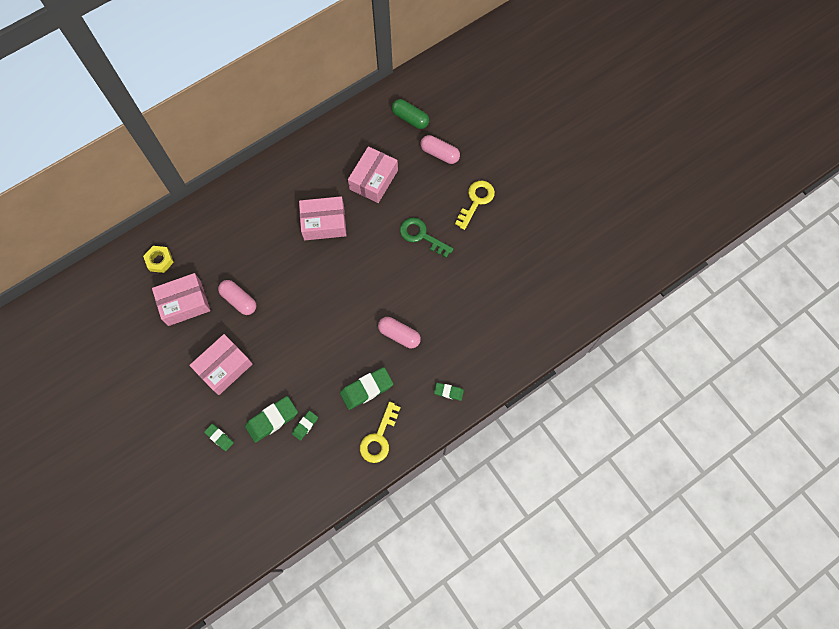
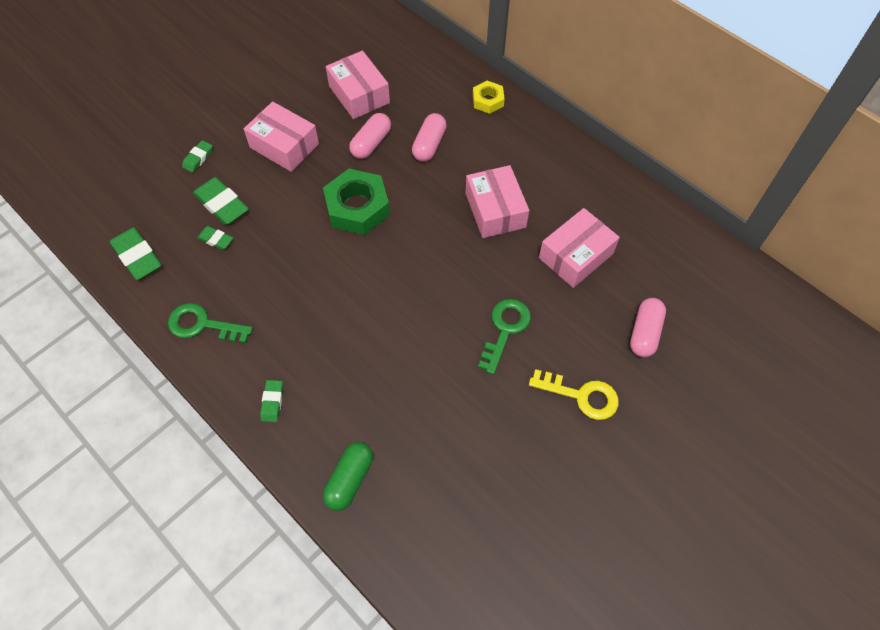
camera: 80 degrees right, 10 degrees down
(160, 260) = (407, 62): yellow nut -> yellow nut (488, 100)
(299, 318) = (357, 207): none -> green nut
(366, 389) = (268, 299): green eraser -> green eraser (137, 257)
(373, 180) = (576, 256): pink box -> pink box turned 60 degrees counterclockwise
(379, 438) = (202, 325): yellow key -> green key
(399, 335) = (350, 325): pink capsule -> pink capsule (429, 145)
(410, 118) = (689, 285): green capsule -> green capsule (349, 479)

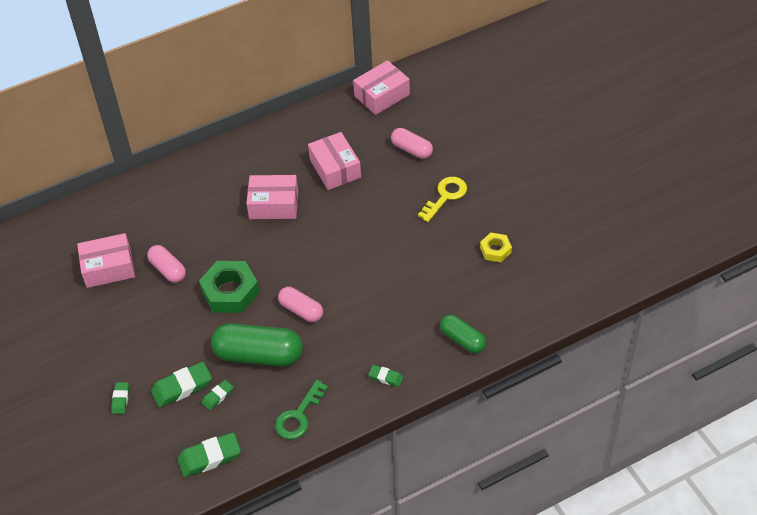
camera: 70 degrees left, 10 degrees down
(198, 158) = (120, 399): green eraser -> green eraser turned 45 degrees clockwise
(277, 261) = (258, 355): none -> green capsule
(284, 146) = (139, 332): pink box -> pink box (382, 95)
(429, 145) = (189, 231): pink capsule -> pink capsule (301, 310)
(488, 100) = (162, 182): yellow nut -> yellow nut (495, 250)
(505, 329) = (379, 224): green key -> none

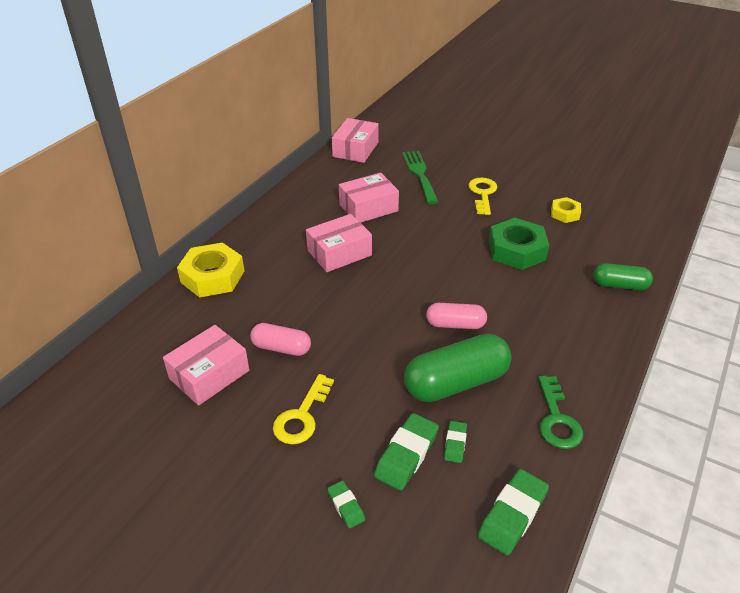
camera: 35 degrees left, 10 degrees down
(141, 328) = (302, 416): none -> yellow key
(167, 185) = (212, 276): none -> yellow nut
(230, 291) = (368, 339): green nut -> green nut (516, 250)
(335, 168) = (368, 208): pink box -> pink box turned 60 degrees counterclockwise
(385, 377) = (594, 344): green eraser -> none
(411, 149) = (419, 174): pink capsule -> green fork

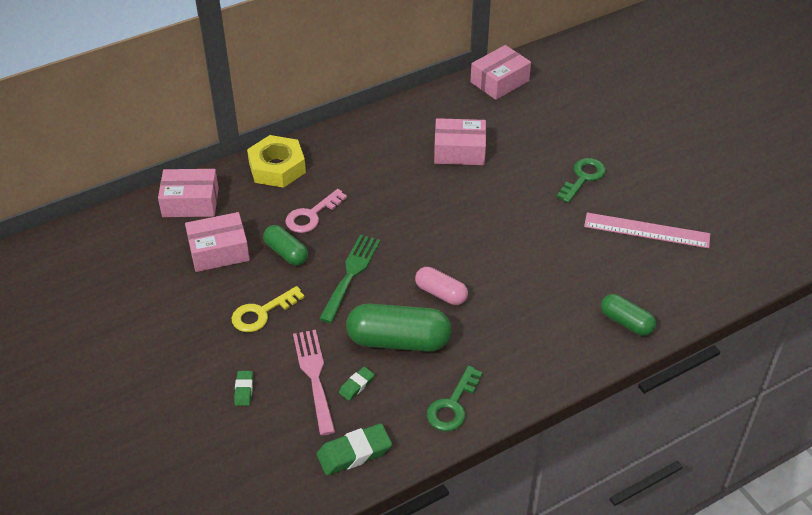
camera: 30 degrees right, 5 degrees up
(280, 305) = (311, 215): none -> pink key
(281, 348) = (286, 253): pink capsule -> green capsule
(339, 253) = (397, 187): pink box -> pink box (190, 202)
(406, 455) = (314, 376): green eraser -> pink fork
(419, 174) = (539, 133): green fork -> green fork (351, 274)
(482, 194) = (583, 178): yellow key -> green key
(516, 250) = (560, 248): green nut -> none
(565, 213) = (646, 230): yellow nut -> pink ruler

